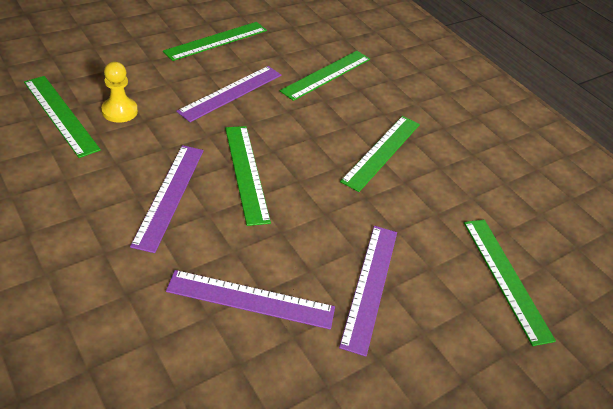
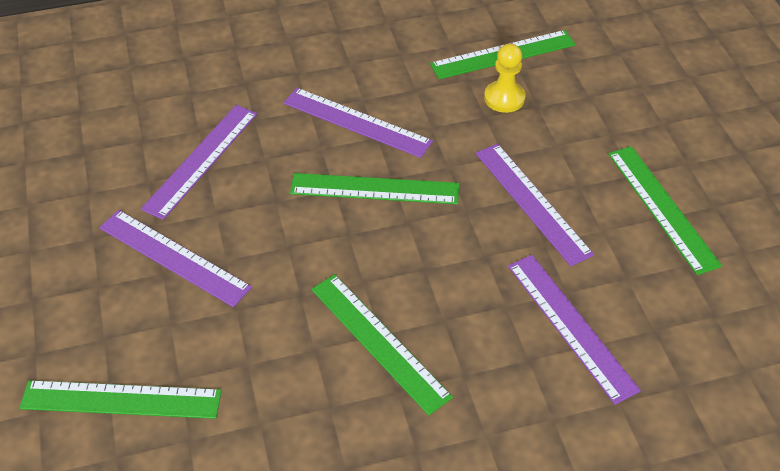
camera: 115 degrees right, 5 degrees up
(327, 75) = (570, 326): green ruler -> purple ruler

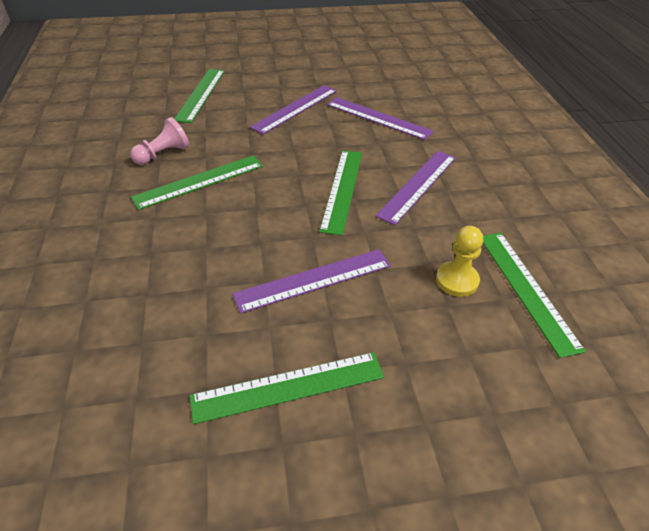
camera: 95 degrees right, 5 degrees down
(316, 405) = (163, 154): none -> pink pawn
(570, 326) = (170, 283): purple ruler -> none

